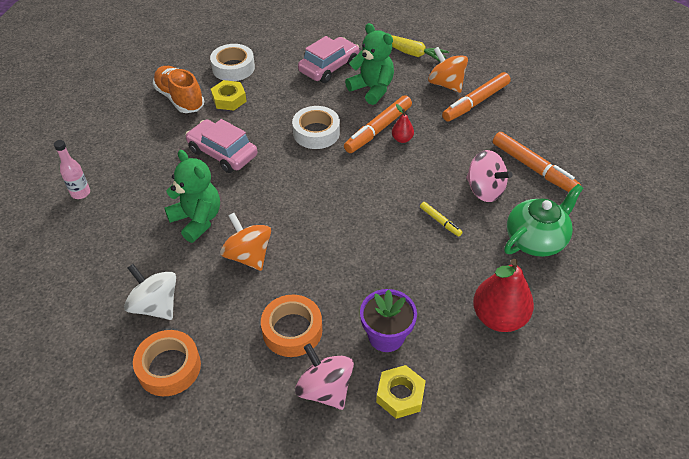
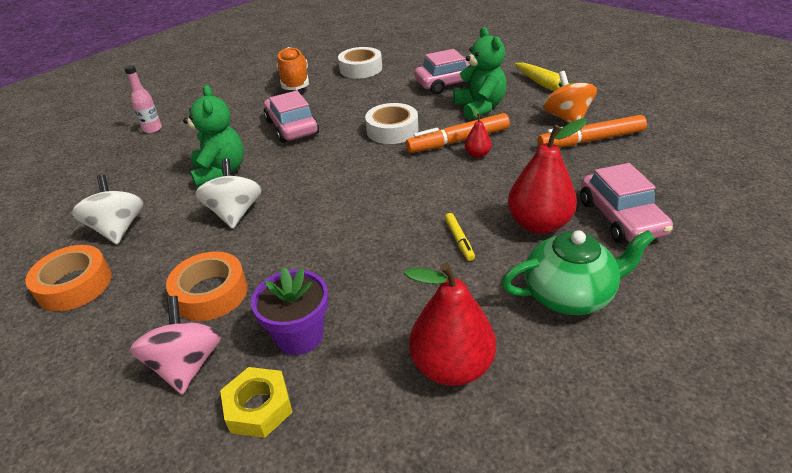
camera: 30 degrees right, 10 degrees down
(229, 99) = (335, 90): yellow nut -> none
(248, 255) = (235, 213): orange spinning top -> white spinning top
(484, 190) = (538, 224): pink spinning top -> red pear
(533, 168) = (620, 218): orange marker -> pink car

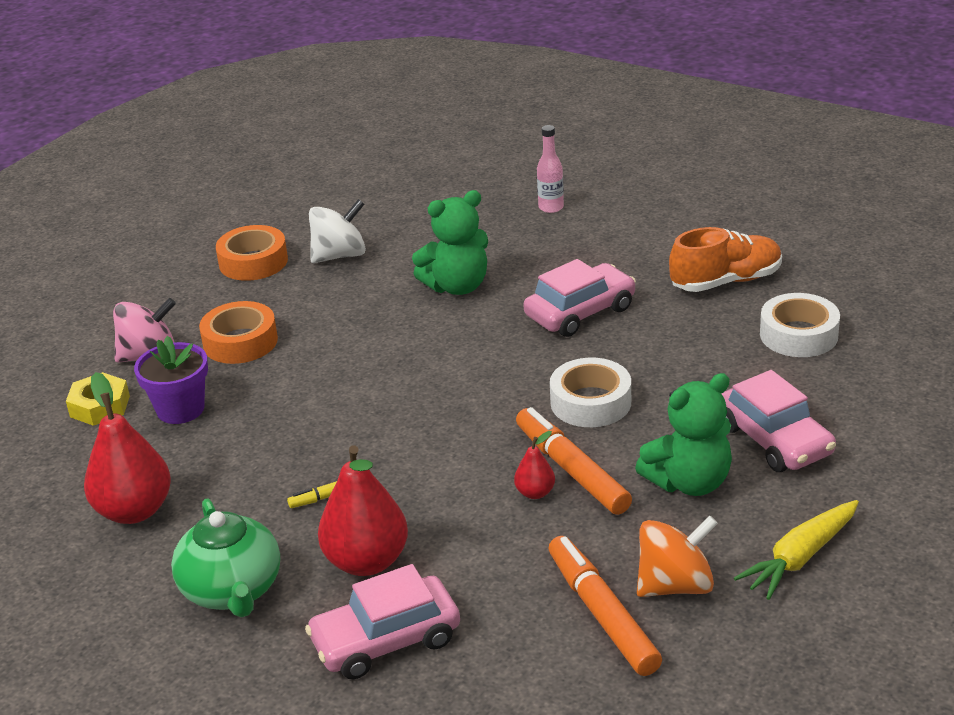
camera: 80 degrees right, 5 degrees down
(235, 213) = (373, 320): white spinning top -> none

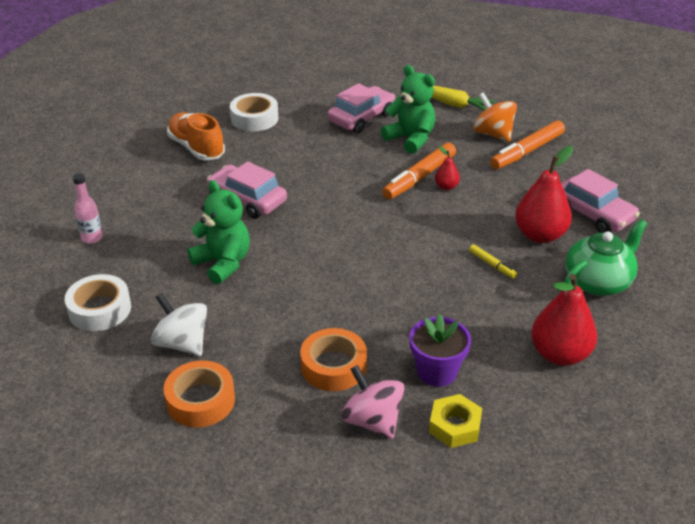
camera: 110 degrees left, 5 degrees up
(590, 402) = (350, 180): white tape -> white tape (100, 309)

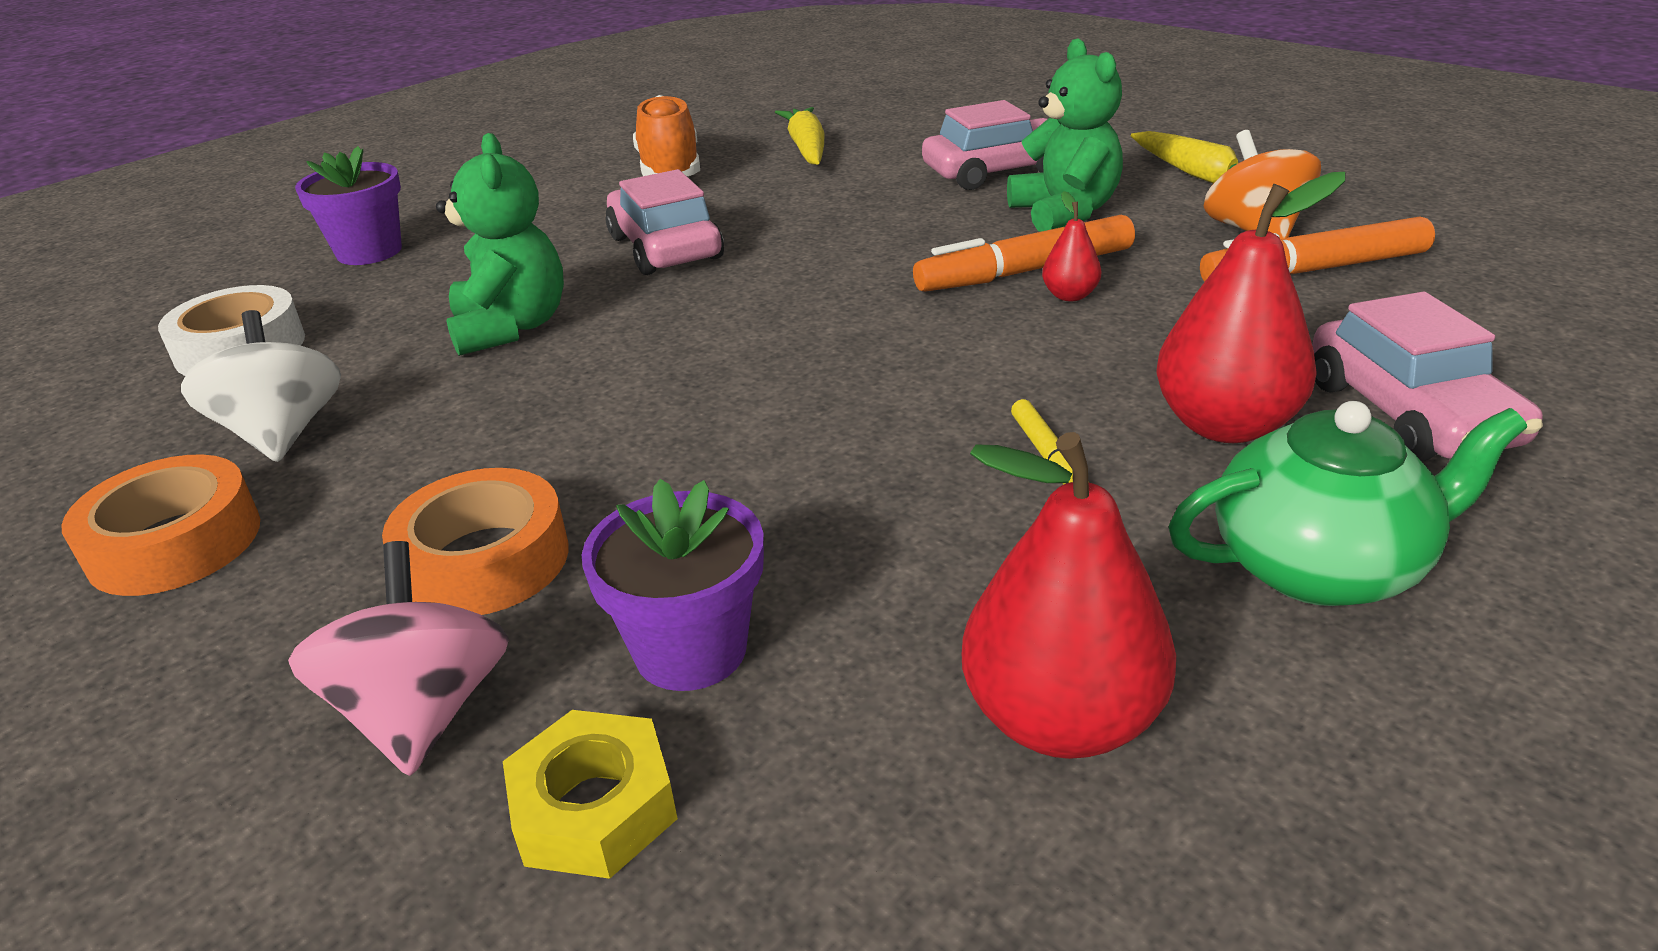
camera: 30 degrees right, 5 degrees down
(92, 238) = (369, 252): pink bottle -> purple flower pot
(254, 118) = (807, 148): white tape -> yellow carrot

